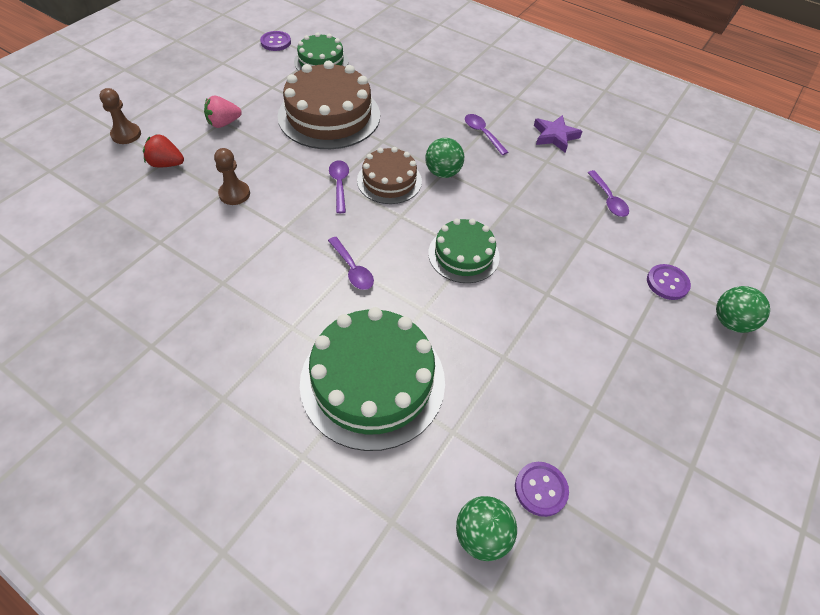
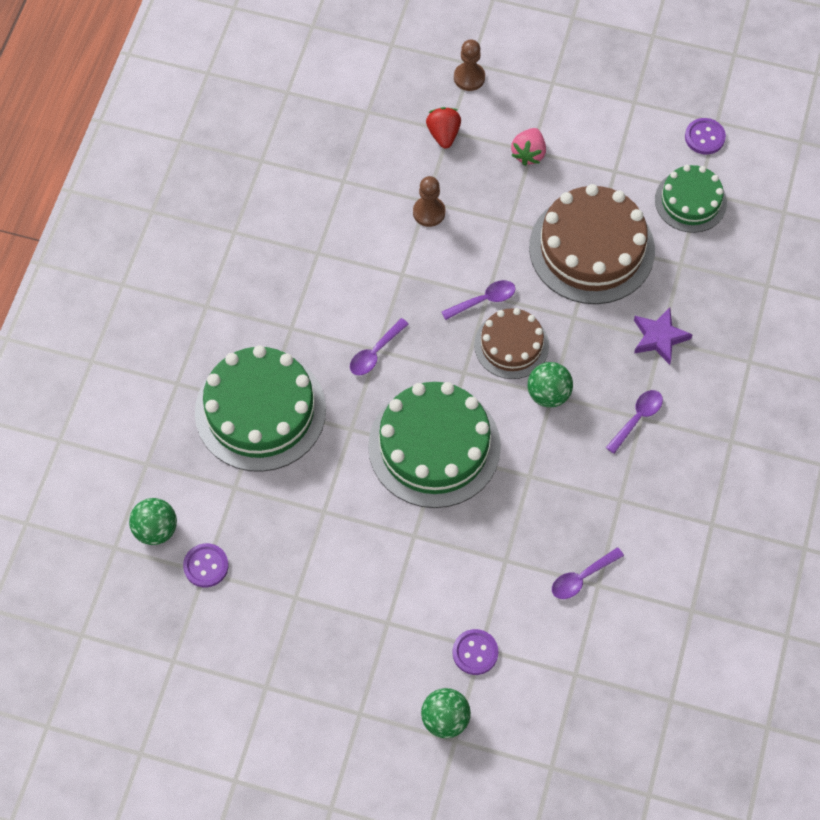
camera: 75 degrees right, 10 degrees up
(224, 123) = (528, 154): pink strawberry -> pink strawberry turned 120 degrees counterclockwise
(463, 254) = (434, 446): green cake -> green cake, size x1.72
(554, 136) = (671, 501): purple star -> purple star (659, 337)

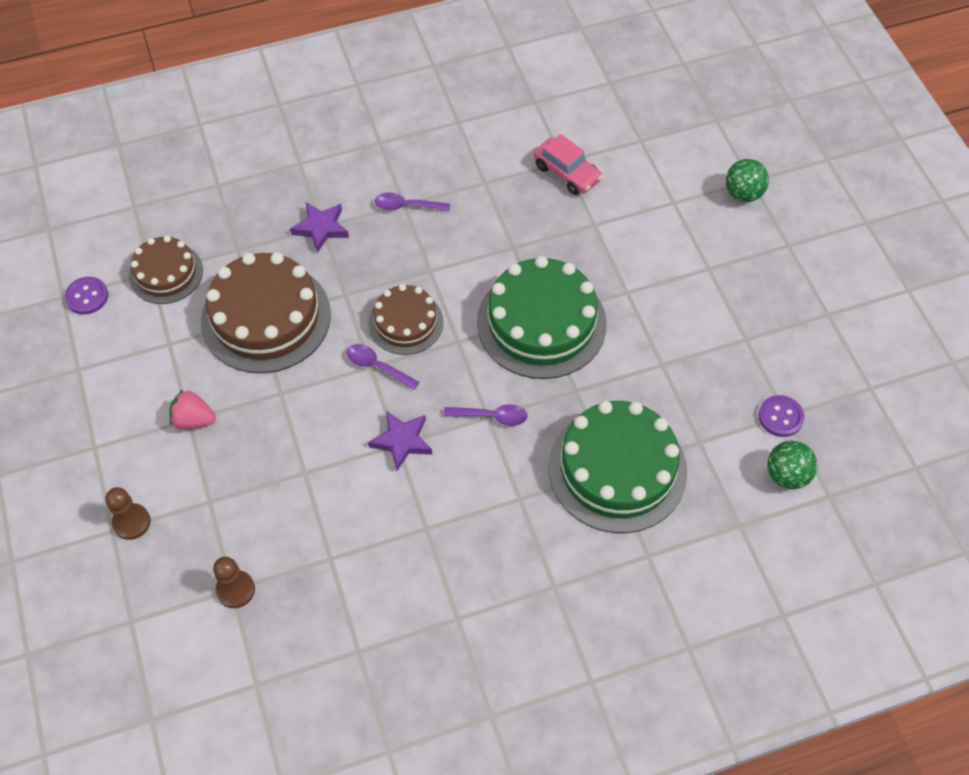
camera: 125 degrees left, 5 degrees down
(402, 278) = (402, 441): none -> purple star
(429, 212) = (315, 462): brown pawn -> brown pawn (235, 590)
(443, 134) = (217, 503): red strawberry -> none
(475, 652) = (680, 203): purple button -> none
(528, 154) = (193, 420): pink strawberry -> pink strawberry turned 150 degrees counterclockwise
(548, 394) = (431, 273): green ball -> none
(581, 578) = (567, 173): purple spoon -> pink car
(690, 201) = (166, 273): green cake -> brown cake

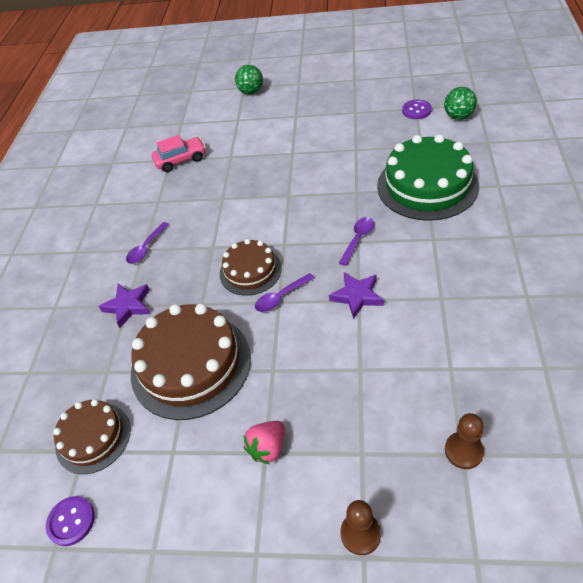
camera: 60 degrees left, 10 degrees down
(541, 323) = (293, 197): green cake -> none

